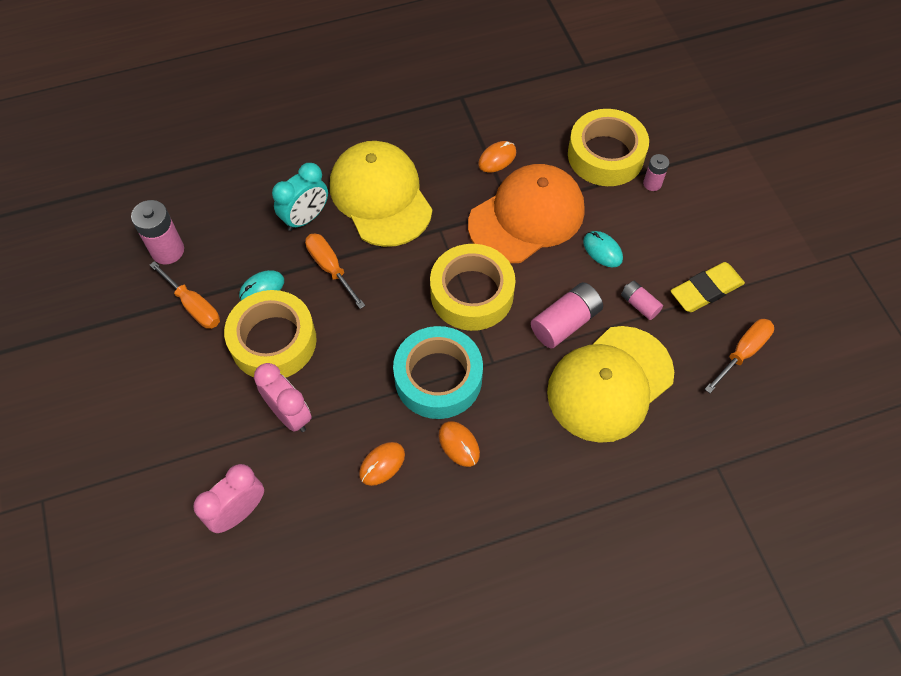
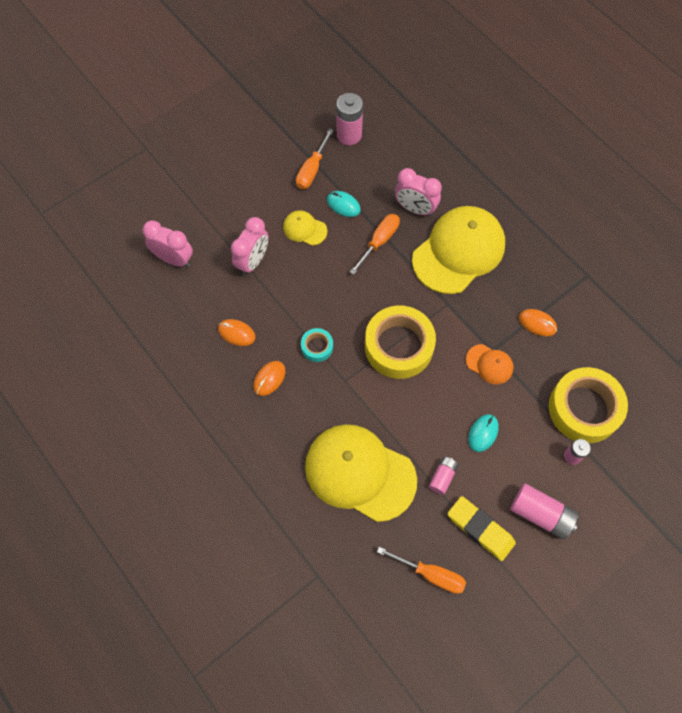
camera: 70 degrees right, 5 degrees up
(273, 341) = (304, 229): yellow tape -> yellow cap
(305, 218) = (415, 209): turquoise clock -> pink clock
(438, 378) = (317, 347): turquoise tape -> turquoise tape, size x0.46
(527, 216) = (489, 364): orange cap -> orange cap, size x0.45
(565, 323) = (401, 423): pink battery -> pink battery (541, 514)

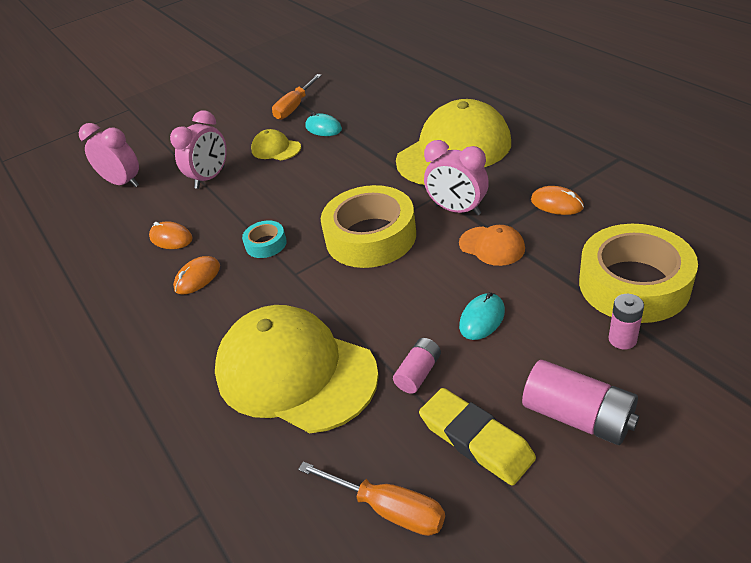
camera: 10 degrees right, 25 degrees down
(349, 135) = (339, 81): pink battery -> none
(379, 242) = (359, 151): orange screwdriver -> none
(415, 209) = (405, 124): pink clock -> pink clock (457, 210)

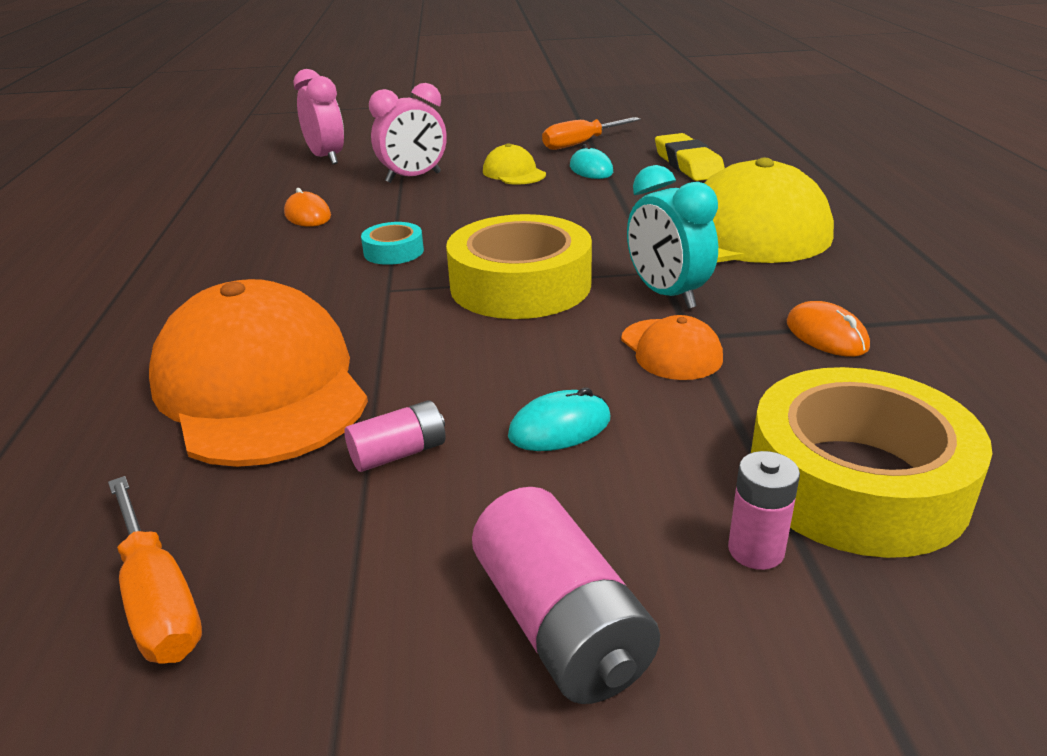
camera: 25 degrees right, 10 degrees down
(197, 277) = (286, 257): orange mouse -> none
(295, 372) = (260, 386): yellow cap -> orange cap
(457, 210) = (667, 295): pink clock -> turquoise clock
(476, 440) = (373, 575): yellow eraser -> yellow eraser (688, 164)

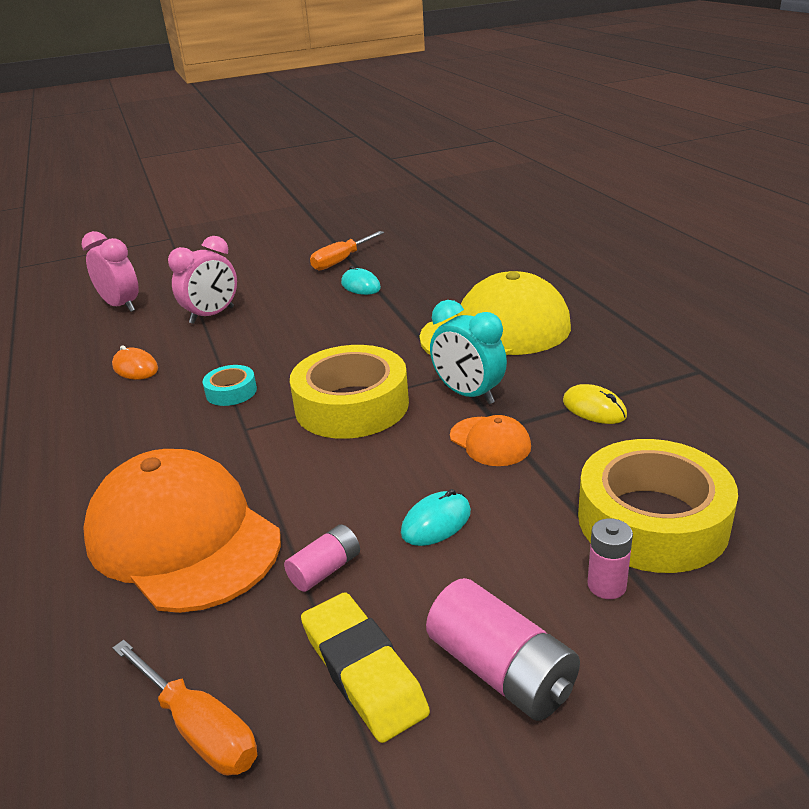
camera: 15 degrees left, 0 degrees up
(514, 173) = (297, 298): yellow cap -> none
(688, 164) = (437, 270): yellow eraser -> yellow eraser (363, 671)
(826, 335) = (594, 408): orange mouse -> yellow mouse

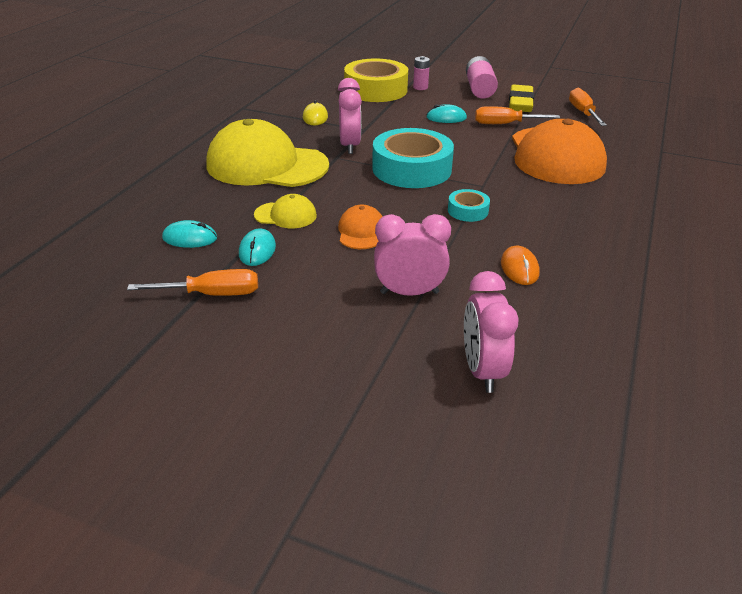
camera: 140 degrees left, 5 degrees up
(325, 570) = (505, 124): pink battery -> orange screwdriver
(352, 405) = (411, 169): yellow tape -> turquoise tape
(387, 310) = (286, 215): none -> yellow cap
(420, 270) = (190, 238): none -> turquoise mouse
(468, 394) = (350, 146): turquoise clock -> pink clock
(490, 441) = (379, 127): orange cap -> orange cap (361, 231)

